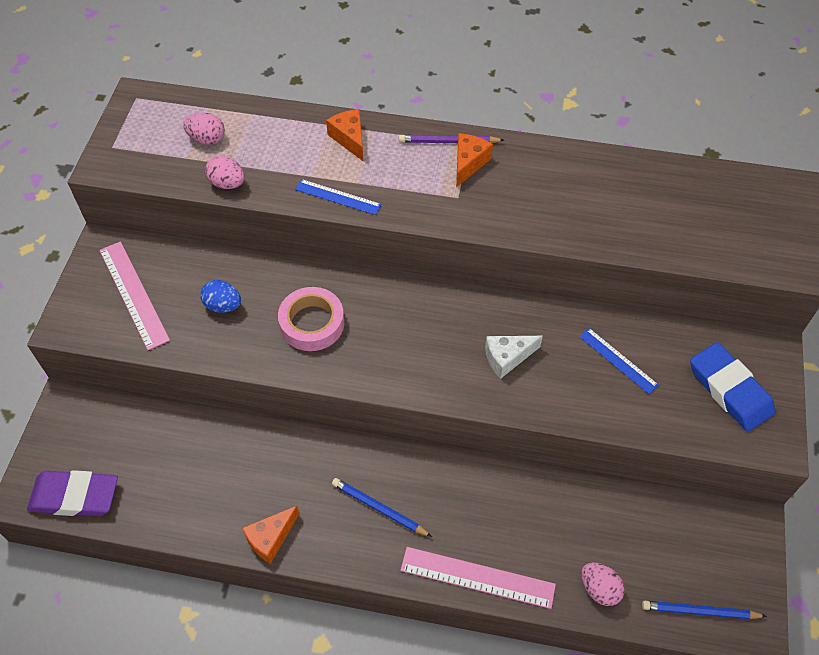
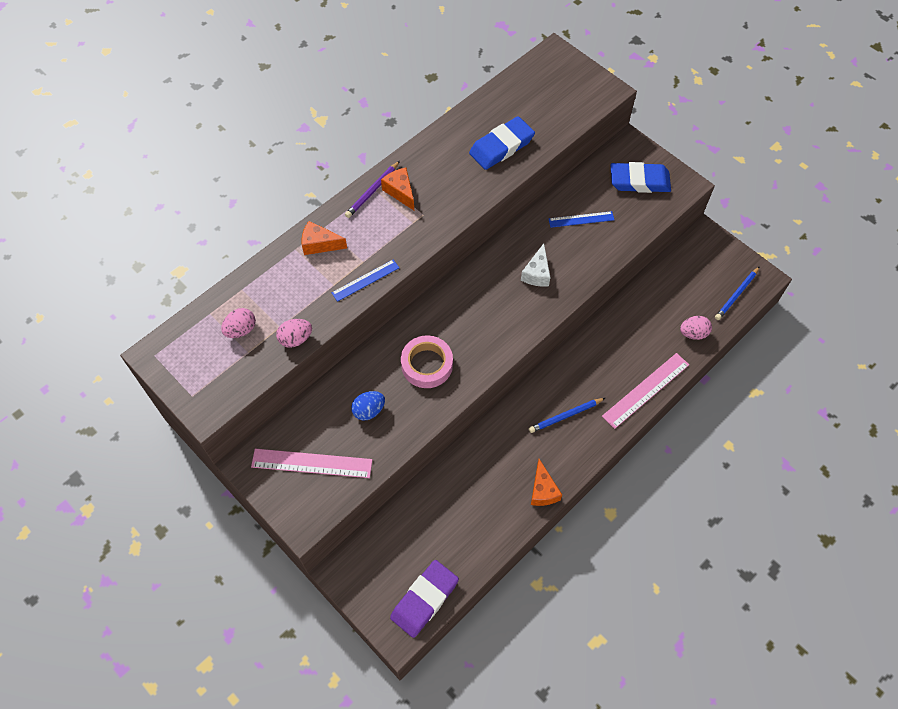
camera: 55 degrees left, 5 degrees up
(610, 213) = (501, 146): none -> blue eraser

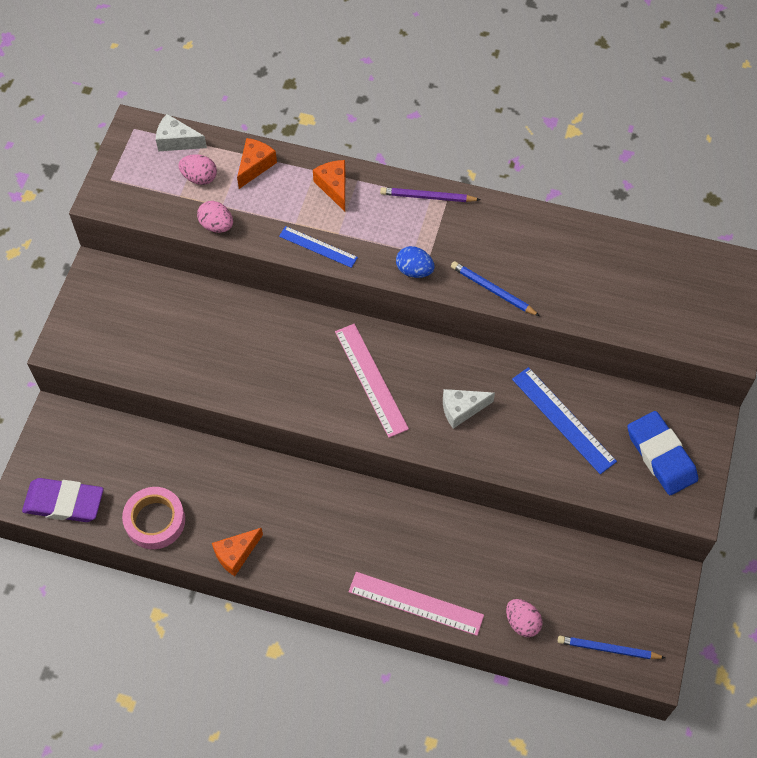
camera: 60 degrees right, 0 degrees up
(192, 329) = (177, 141): none -> white cheese
(312, 463) = (124, 321): pink ruler -> pink ruler (371, 379)
(369, 410) = (205, 339): blue egg -> blue egg (414, 270)
(400, 192) = (444, 221): orange cheese -> orange cheese (255, 166)
(427, 365) = (286, 362): pink tape -> pink tape (155, 521)
(501, 146) = (569, 282): blue eraser -> none
(565, 416) = (334, 536): blue pencil -> blue pencil (493, 290)
(581, 219) = (563, 420): blue ruler -> blue ruler, size x1.59

